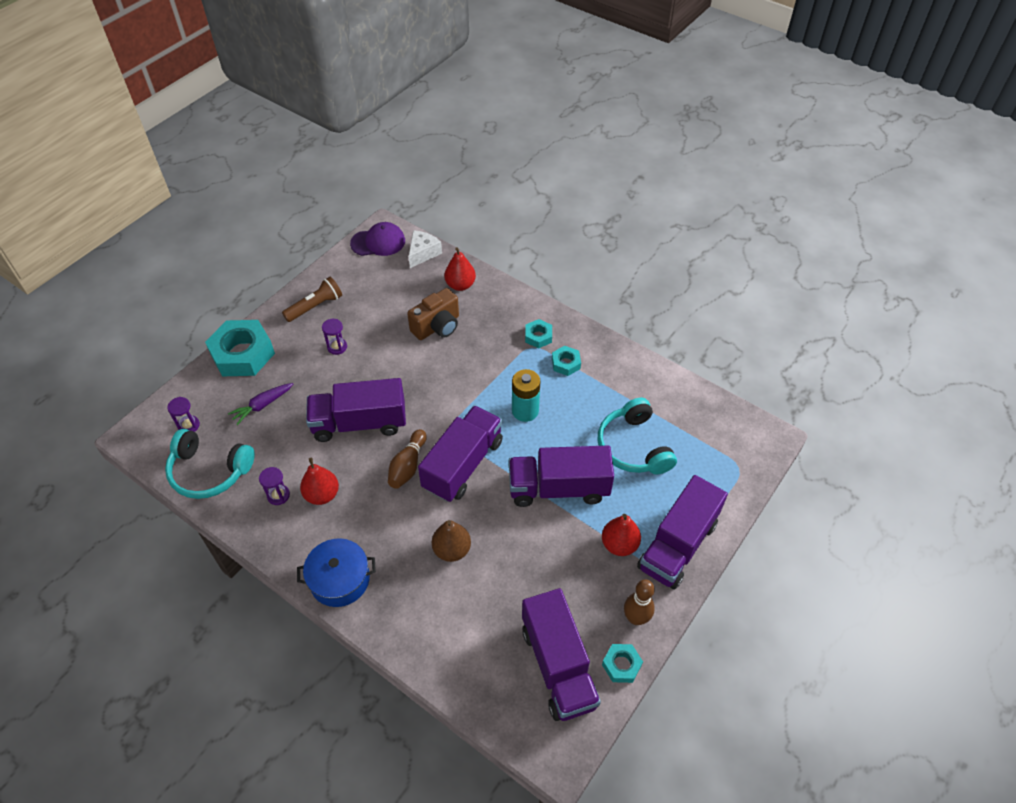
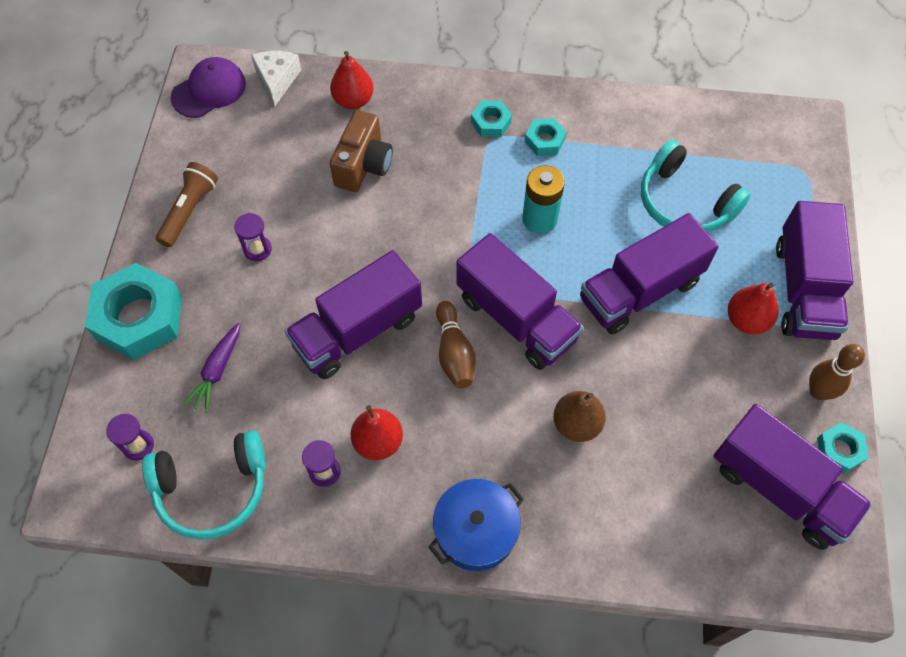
camera: 30 degrees left, 10 degrees up
(463, 464) = (516, 318): purple truck -> purple truck turned 135 degrees clockwise

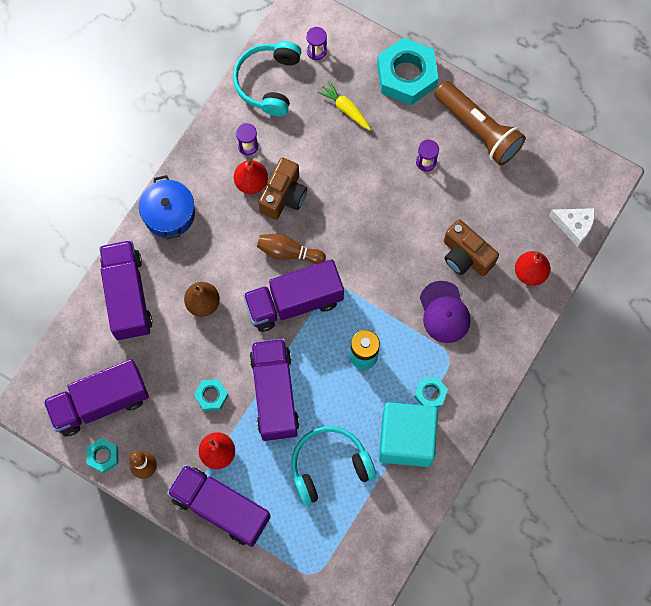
camera: 115 degrees right, 10 degrees up
(189, 210) = (478, 130): brown flashlight -> brown flashlight, size x1.56
(209, 90) = (584, 176): purple cap -> purple cap (444, 312)
(217, 371) = (345, 109): purple carrot -> yellow carrot
(357, 331) = (333, 200): purple truck -> purple truck (127, 296)
(379, 392) = (284, 196): none -> brown camera
(491, 122) = (464, 363): turquoise nut -> turquoise nut (211, 396)
(608, 143) = (406, 439): none -> turquoise cube

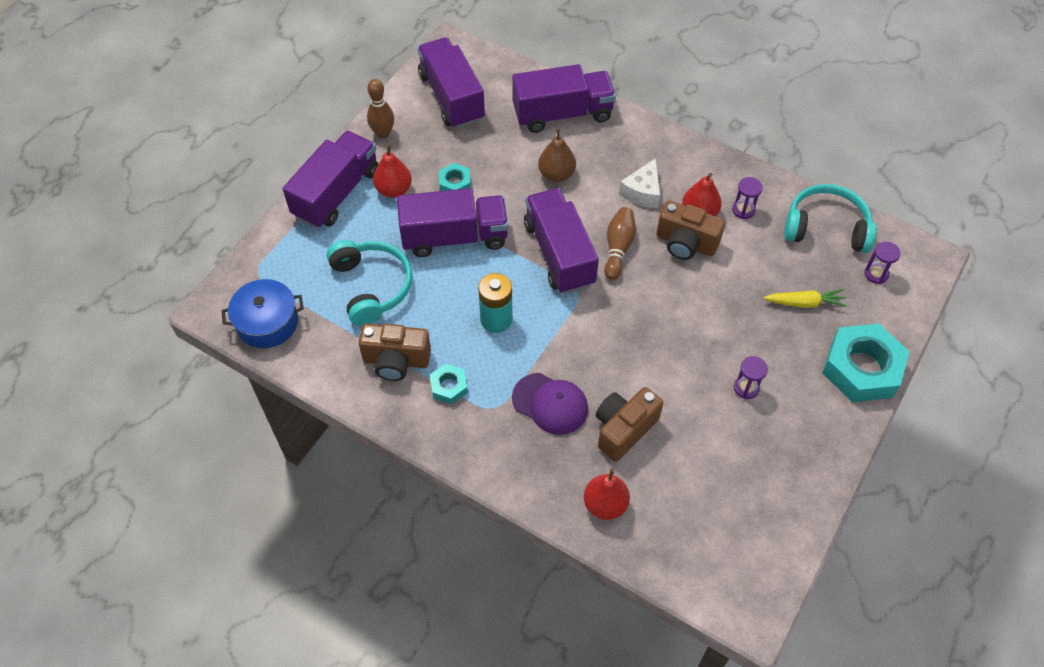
camera: 90 degrees right, 15 degrees down
(103, 456) = (398, 101): turquoise nut -> none
(169, 214) = (655, 144): blue pot -> blue pot (267, 322)
(345, 109) = (805, 303): yellow carrot -> yellow carrot turned 45 degrees clockwise
(406, 439) = (396, 361): turquoise cube -> brown camera
(444, 312) = (550, 404): purple cap -> purple cap turned 135 degrees counterclockwise
(478, 130) = (799, 449): brown flashlight -> none
(574, 226) = (674, 563): white cheese -> white cheese (642, 192)

